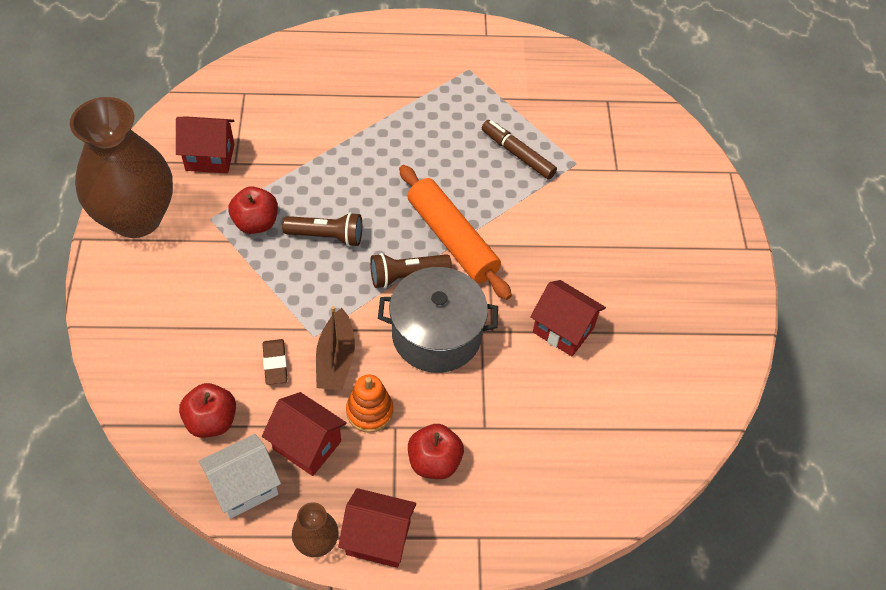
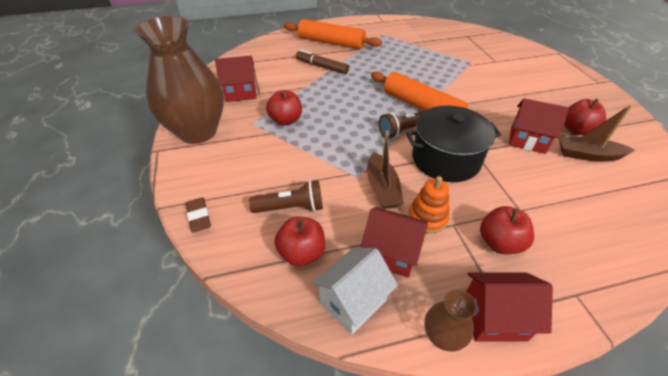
camera: 10 degrees left, 10 degrees down
(275, 364) = (337, 200): brown eraser -> brown eraser (199, 217)
(327, 236) = (338, 119): brown flashlight -> brown flashlight (291, 208)
(378, 73) = (331, 42): none -> orange rolling pin
(436, 335) = (445, 159): grey pot -> black pot
(517, 154) = (434, 63): brown marker -> brown marker (322, 67)
(627, 371) = (587, 155): none -> brown boat
(643, 328) = (576, 130): none -> red apple

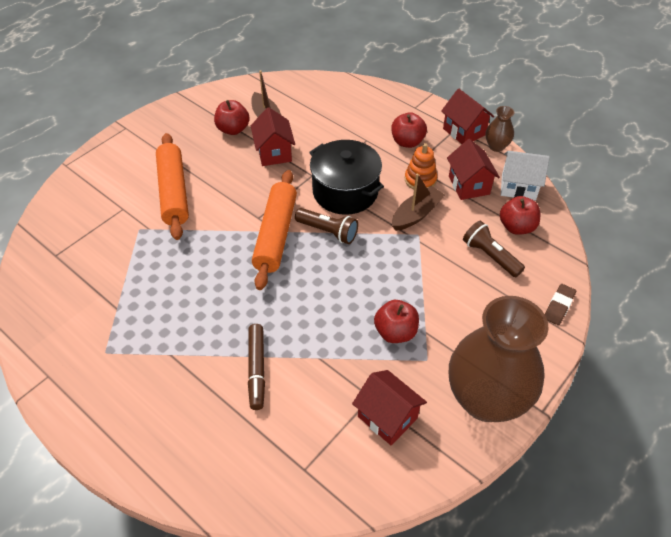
camera: 125 degrees left, 5 degrees up
(331, 42) = (175, 402): orange rolling pin -> orange rolling pin (174, 192)

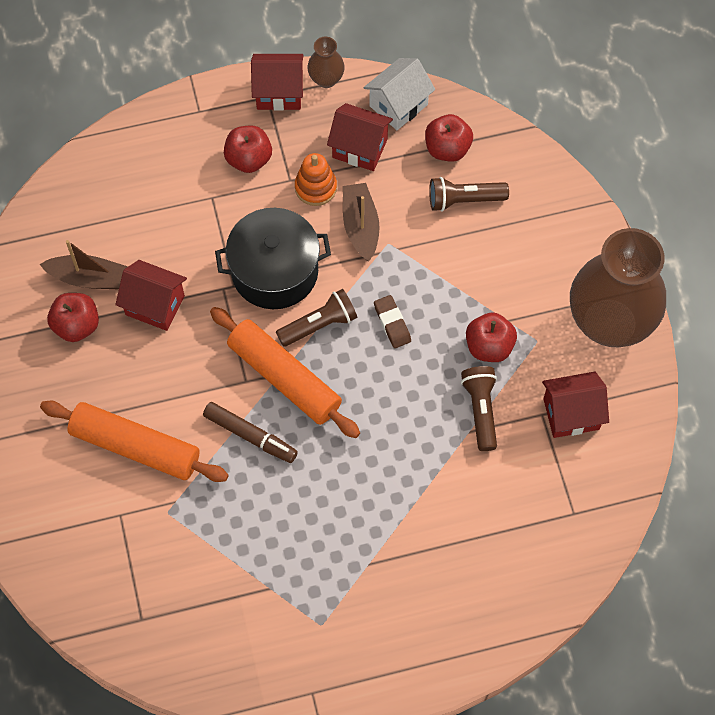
camera: 55 degrees left, 15 degrees up
(257, 369) = (443, 494): brown marker -> brown marker (250, 435)
(341, 355) = (480, 410): none -> brown flashlight
(559, 306) = (562, 188): brown eraser -> brown eraser (392, 323)

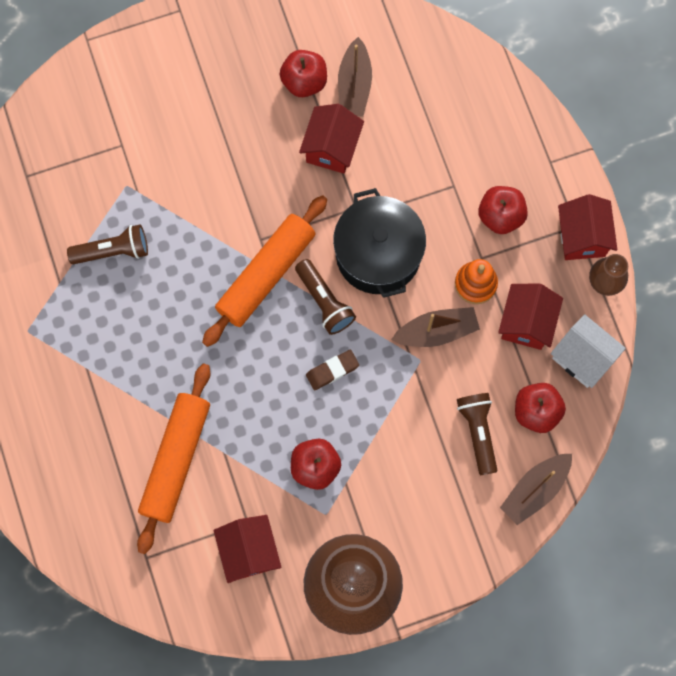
camera: 85 degrees right, 10 degrees up
(135, 446) = (187, 150): orange rolling pin -> orange rolling pin (176, 460)
(250, 435) = (205, 250): brown marker -> none
(480, 410) = (246, 462): brown flashlight -> brown flashlight (113, 251)
(522, 158) = (535, 490): none -> brown boat

